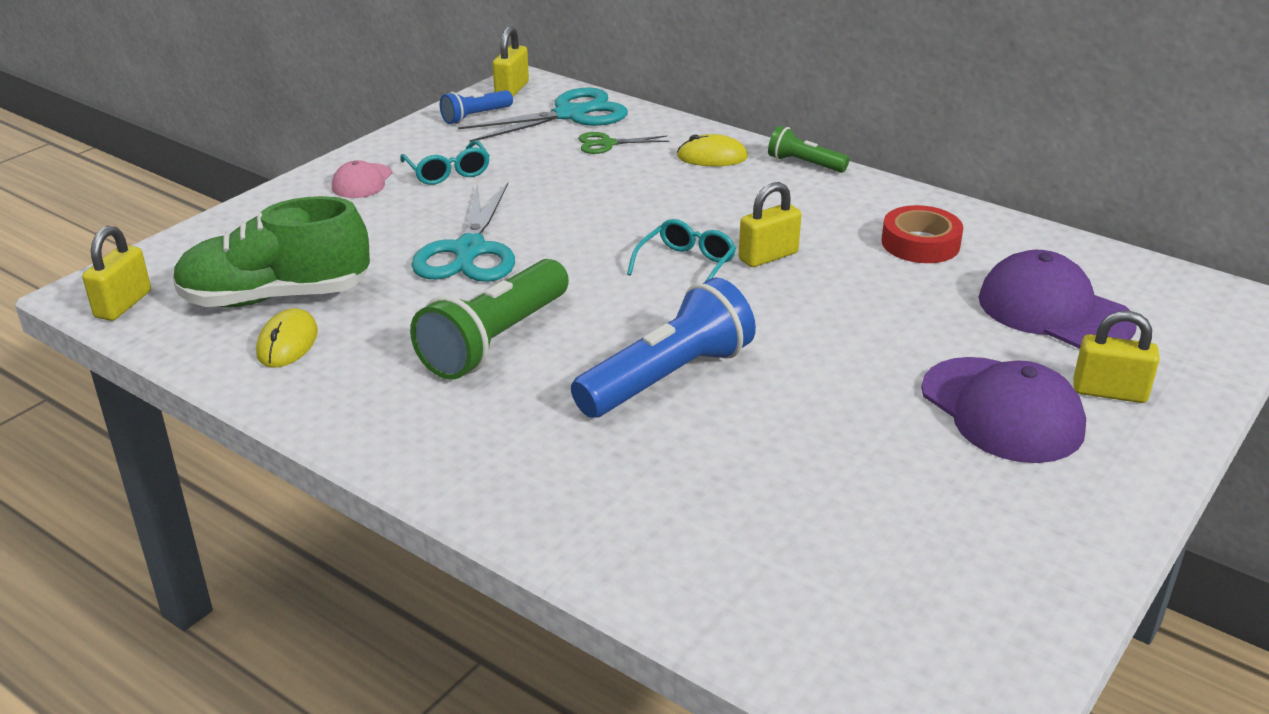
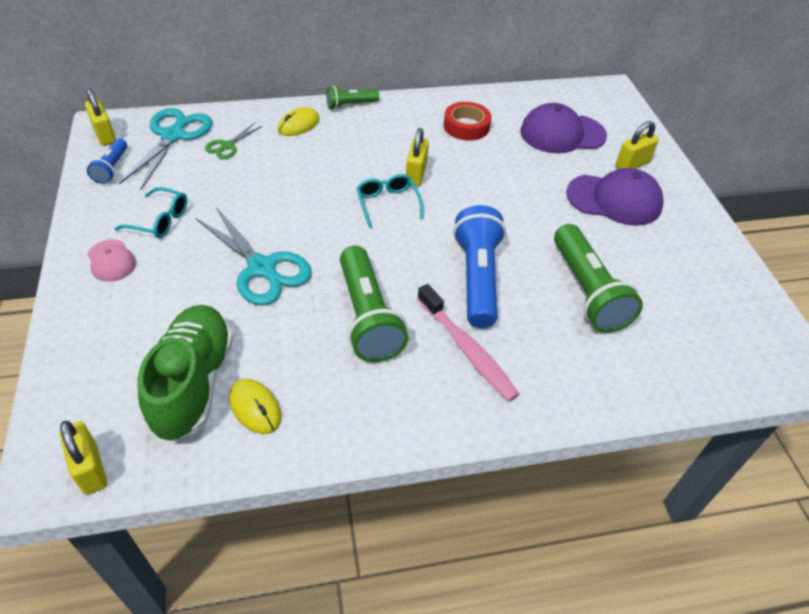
camera: 50 degrees left, 15 degrees up
(275, 297) = (193, 383): green shoe -> green shoe turned 150 degrees clockwise
(542, 426) = (467, 350): none -> pink toothbrush
(780, 467) = (587, 291): none -> green flashlight

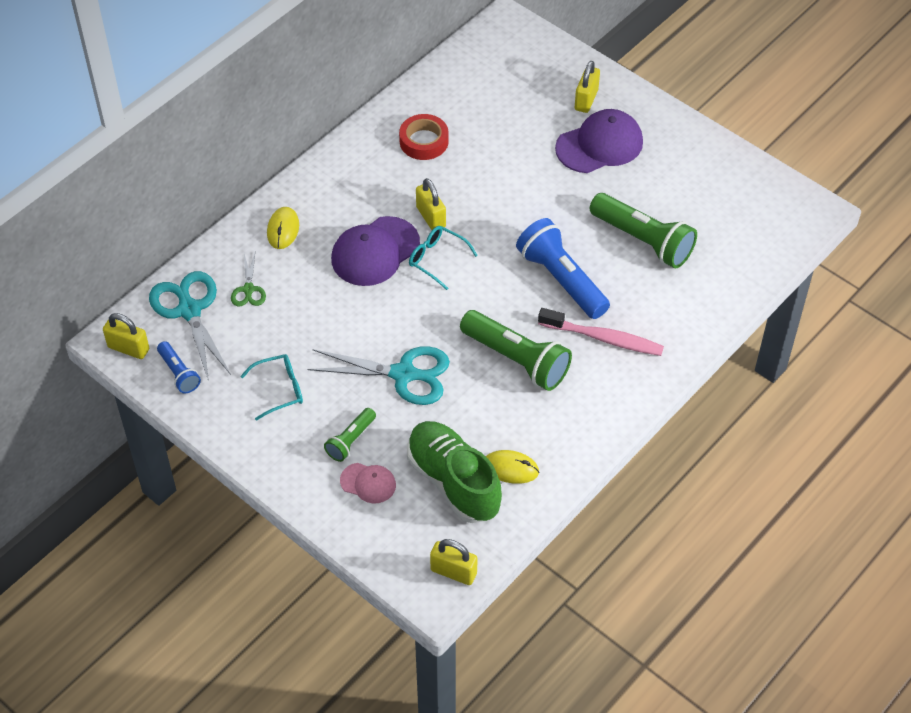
camera: 35 degrees left, 5 degrees up
(111, 261) = (286, 444): pink cap -> pink cap (368, 483)
(350, 105) = (303, 180): green flashlight -> green flashlight (350, 440)
(562, 134) = (507, 100): purple cap -> purple cap (375, 252)

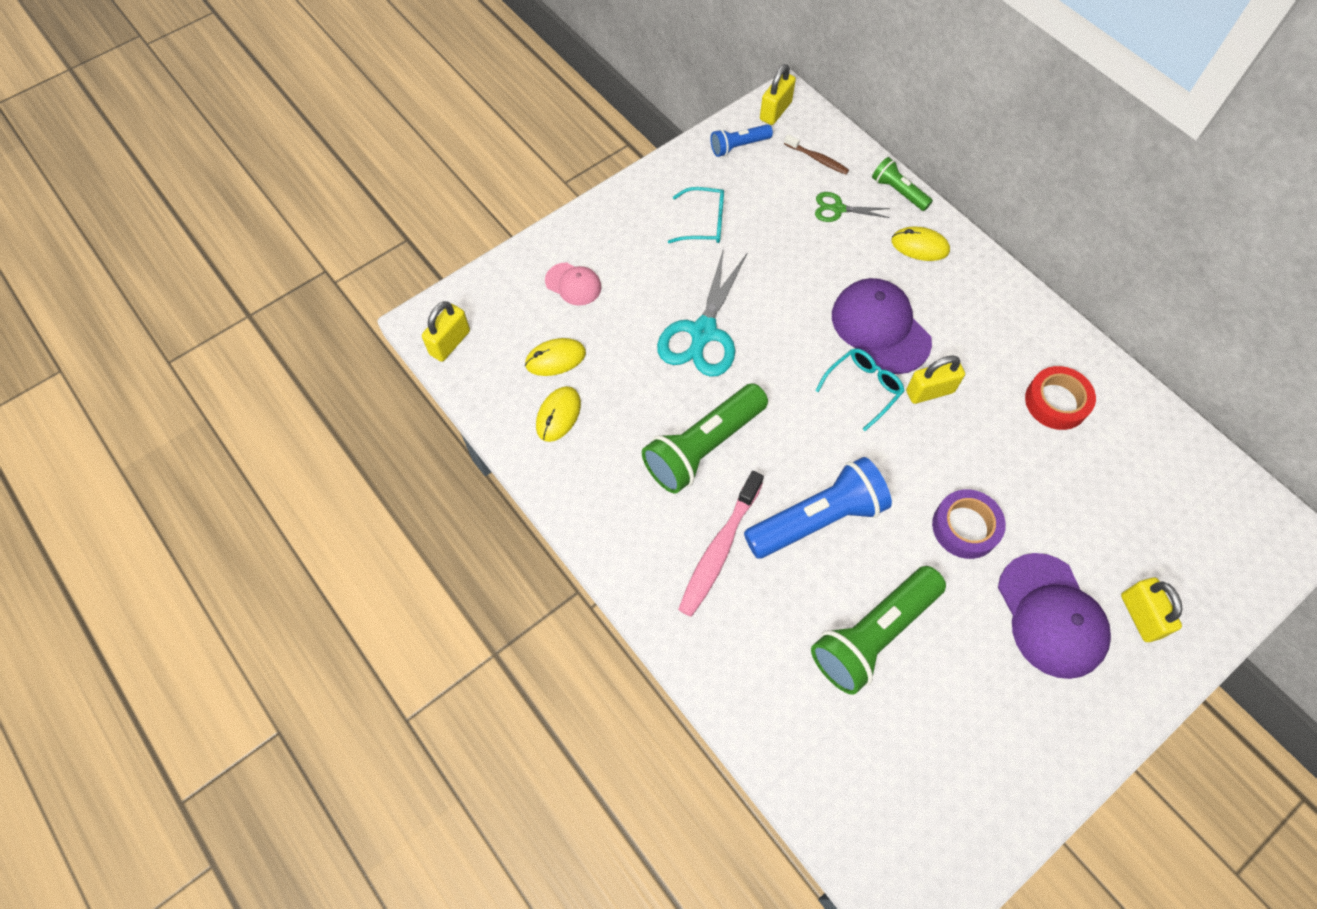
camera: 100 degrees right, 10 degrees up
(189, 309) = (817, 159): turquoise scissors -> brown toothbrush
(279, 390) = (703, 223): turquoise glasses -> turquoise glasses turned 75 degrees counterclockwise
(350, 440) = (628, 275): green flashlight -> green flashlight (898, 192)
(368, 483) = (573, 284): pink cap -> pink cap turned 90 degrees counterclockwise
(453, 482) = (555, 359): green shoe -> yellow mouse
(544, 192) = (965, 527): none -> purple tape
(586, 100) = (1140, 616): yellow padlock -> yellow padlock turned 45 degrees clockwise

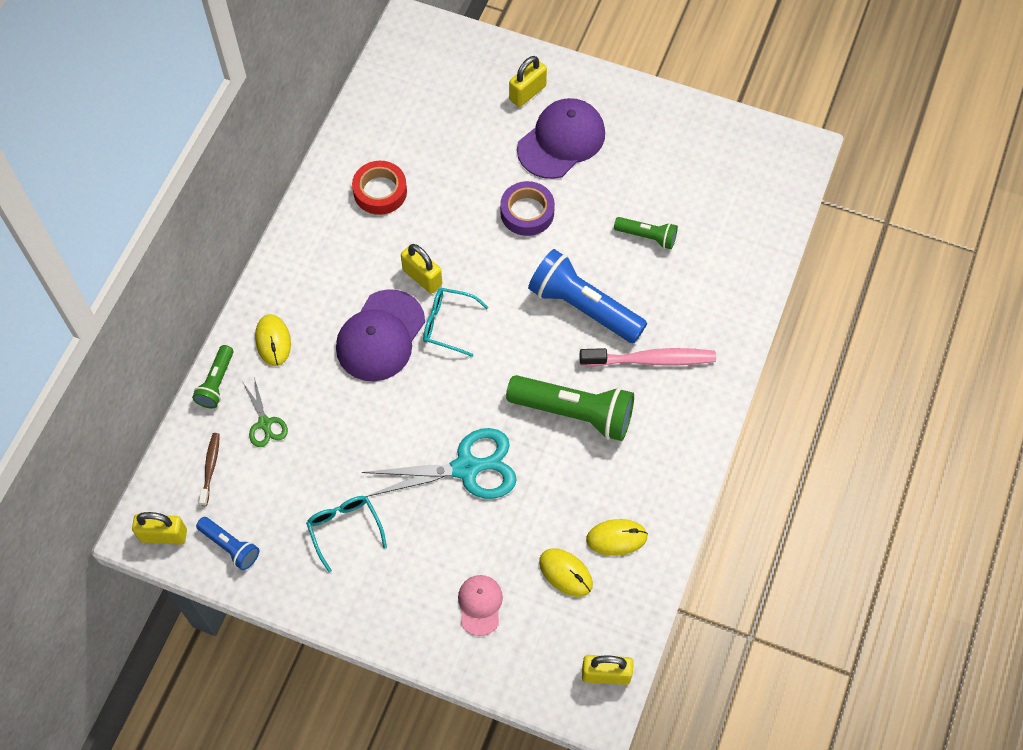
camera: 120 degrees left, 0 degrees up
(873, 635) = (647, 236): green flashlight -> green flashlight, size x0.53

